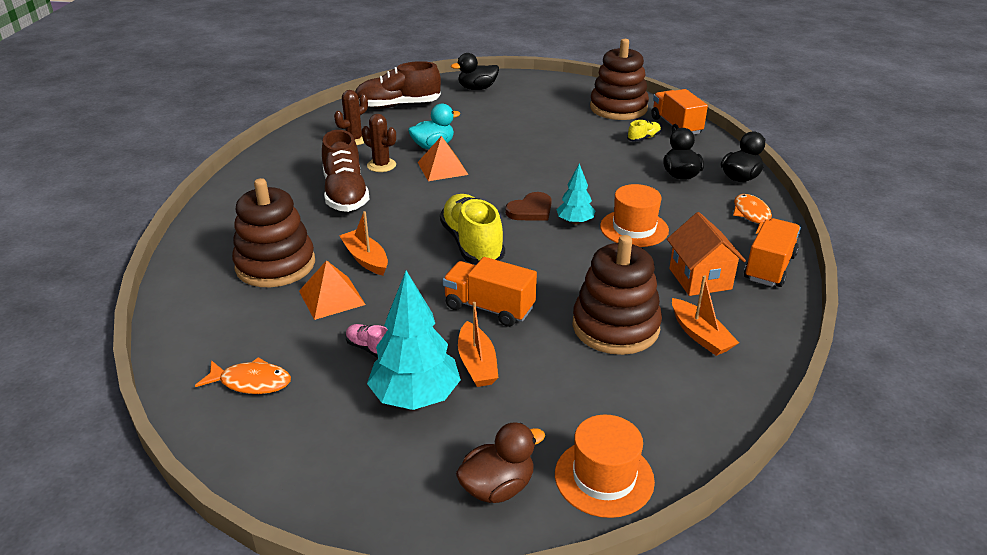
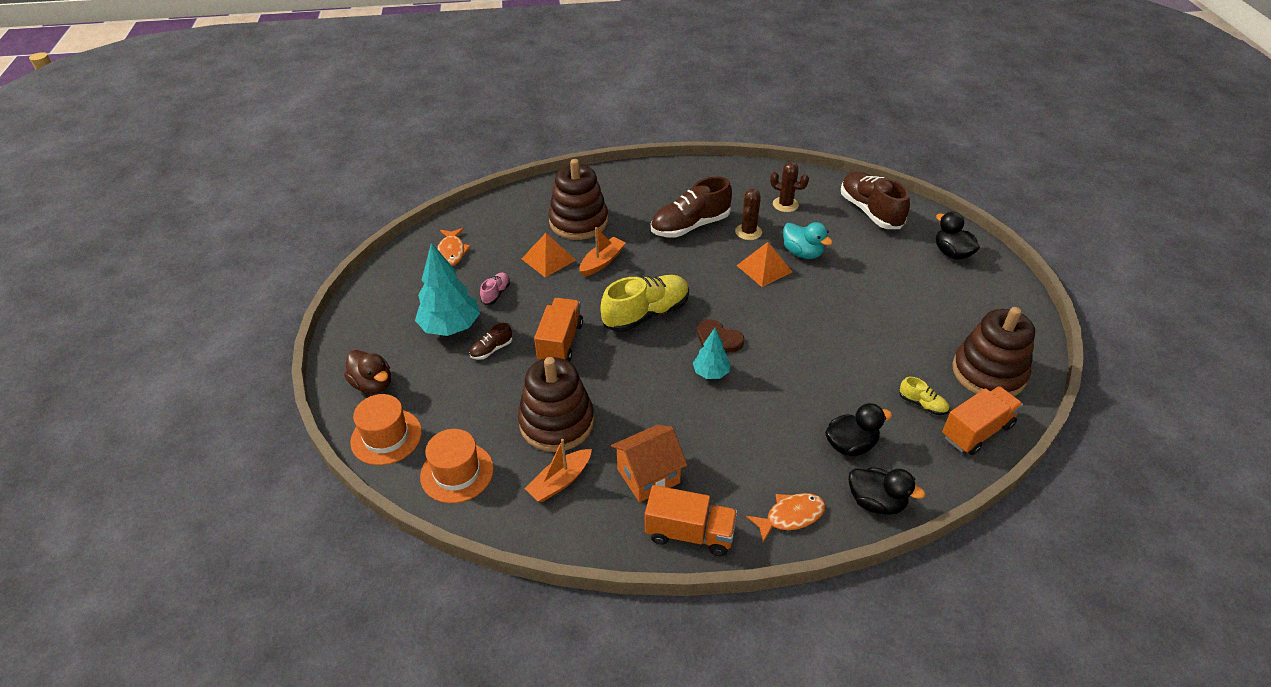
camera: 75 degrees right, 10 degrees up
(477, 364) = (491, 349): orange boat -> brown shoe
(634, 228) = (718, 417): orange hat -> orange hat (457, 472)

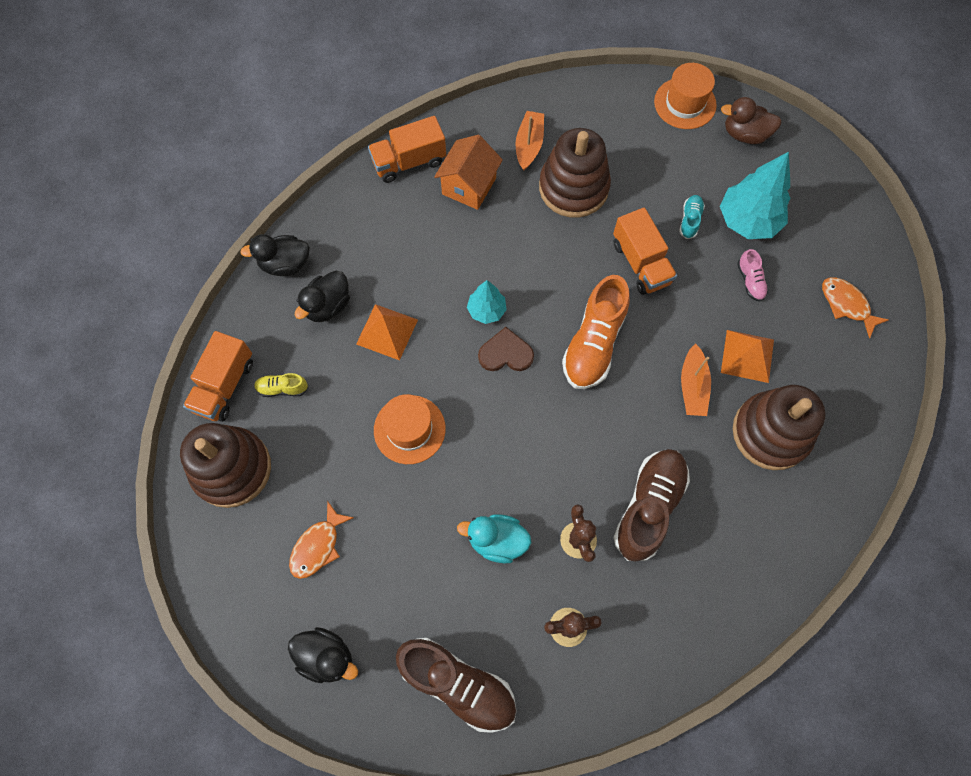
camera: 145 degrees right, 25 degrees up
(457, 472) = (607, 109): orange hat -> orange hat (409, 429)
(491, 349) = (690, 220): brown shoe -> turquoise shoe
(646, 314) = (593, 343): yellow shoe -> orange shoe
(764, 268) = (523, 486): orange pyramid -> orange pyramid (387, 332)
(790, 516) = (344, 215): orange fish -> orange fish (318, 546)

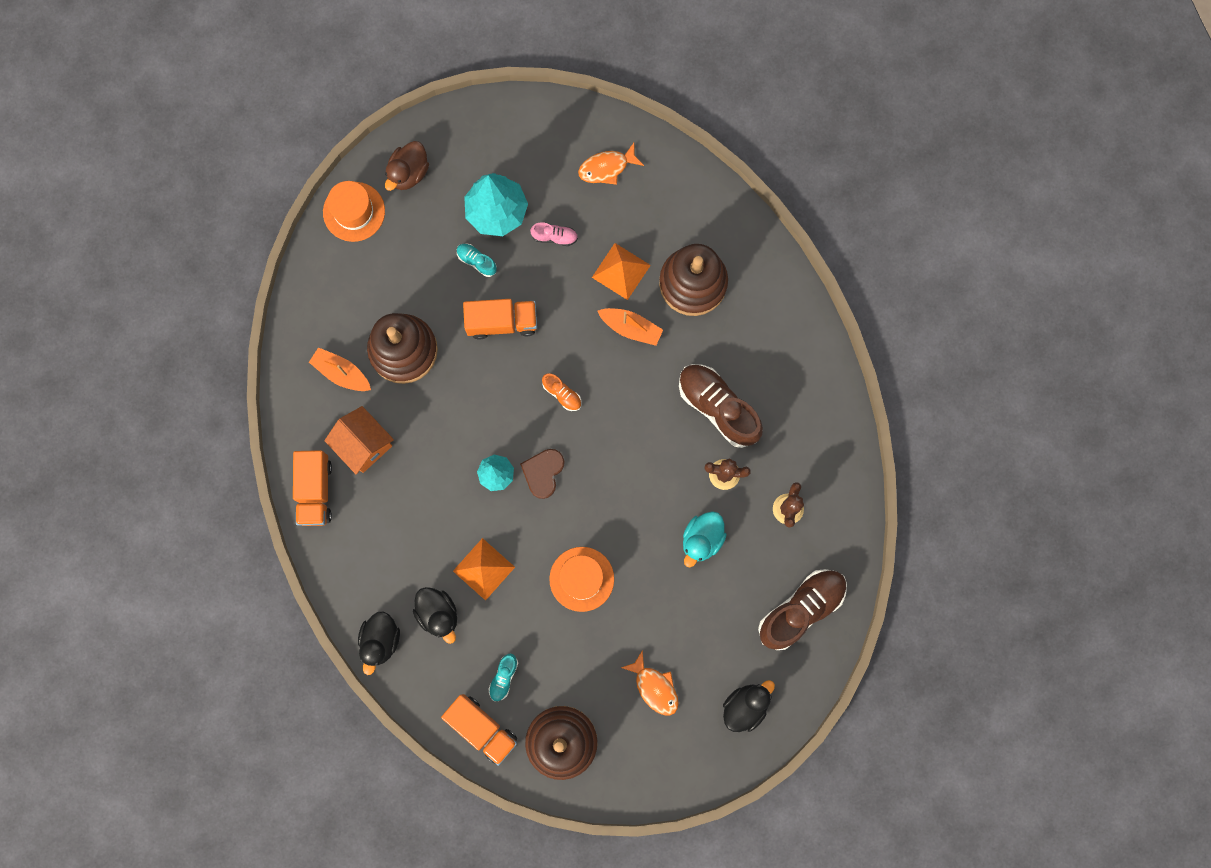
camera: 70 degrees left, 10 degrees up
(282, 388) = (503, 677): yellow shoe -> turquoise shoe
(593, 343) = (562, 394): orange shoe -> orange shoe, size x0.46

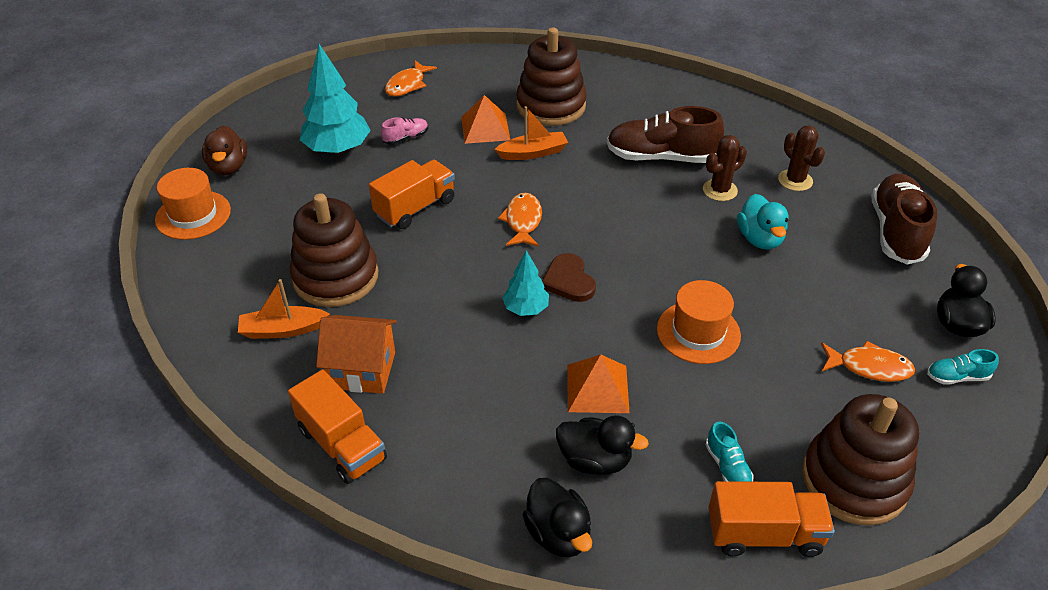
camera: 40 degrees left, 35 degrees down
(477, 261) = (350, 185): turquoise shoe -> turquoise shoe (957, 377)
(562, 394) = (523, 221): orange shoe -> orange fish

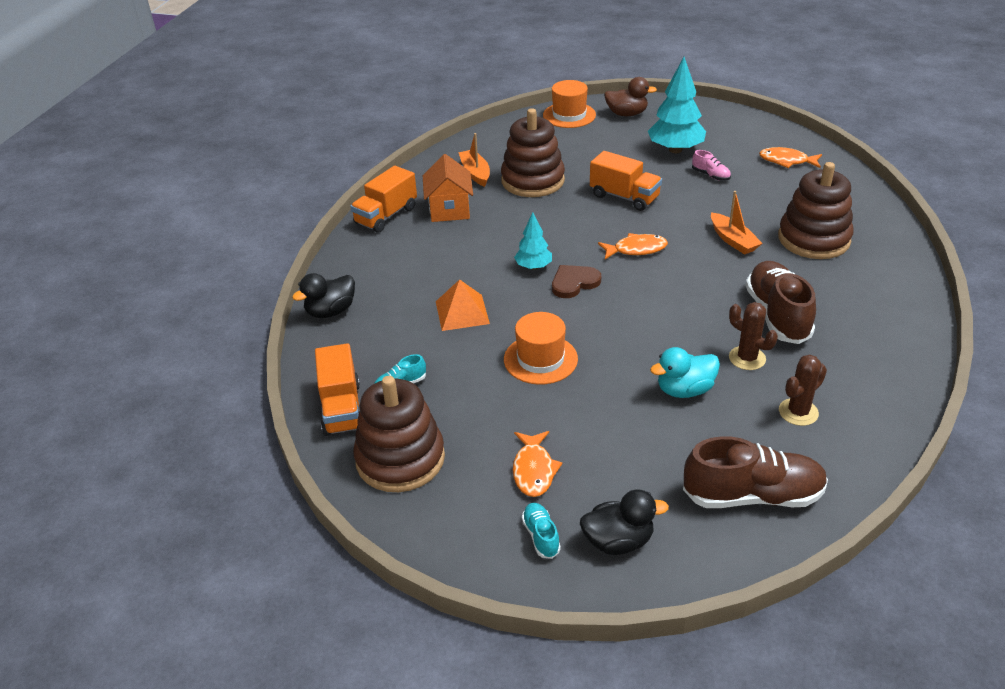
camera: 80 degrees right, 5 degrees down
(228, 167) = (626, 114): brown duck -> brown duck turned 150 degrees counterclockwise
(485, 128) = (752, 210): orange pyramid -> none
(595, 460) = (394, 319): black duck -> none

